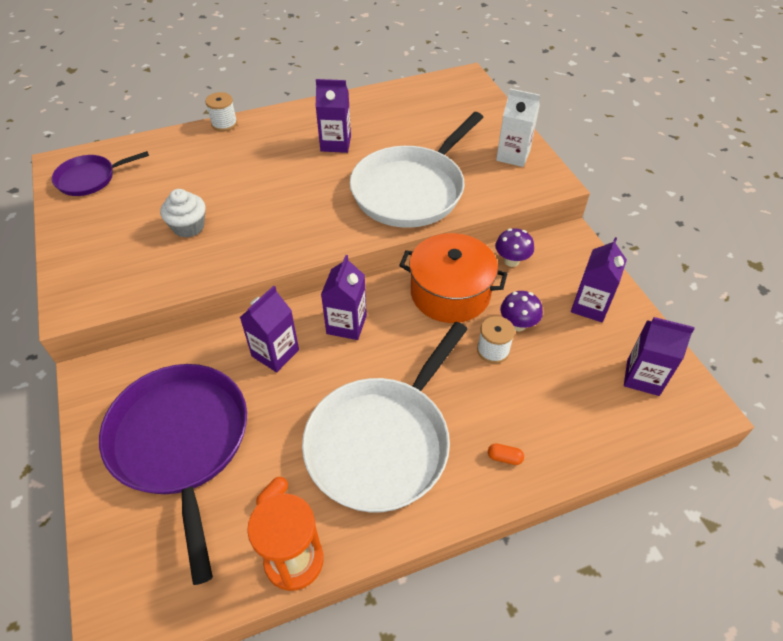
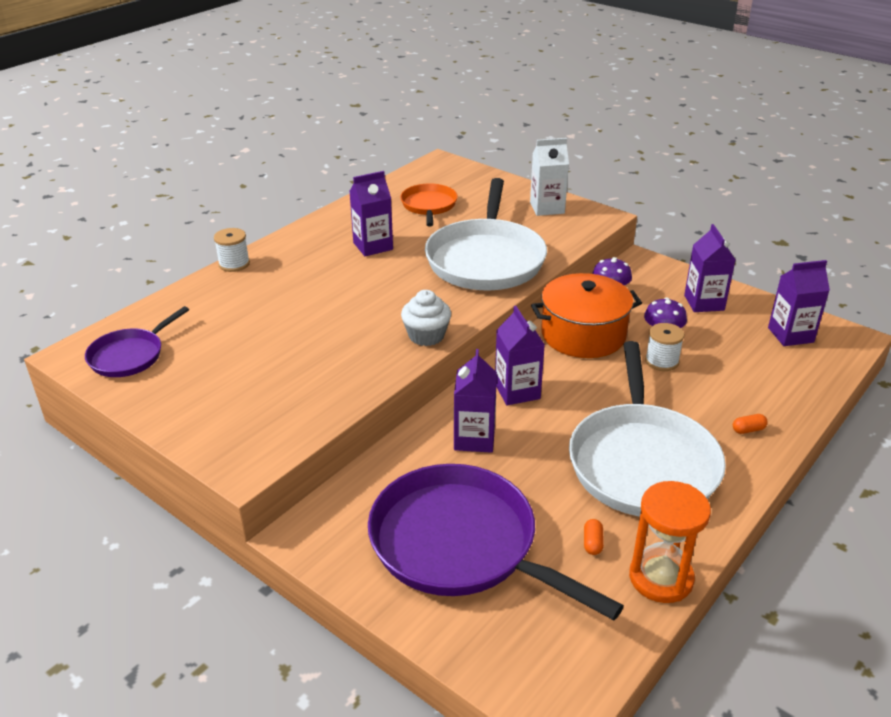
camera: 30 degrees left, 15 degrees down
(188, 227) = (297, 358): white cupcake -> white cupcake (426, 336)
(415, 119) = (429, 206): none -> orange pan

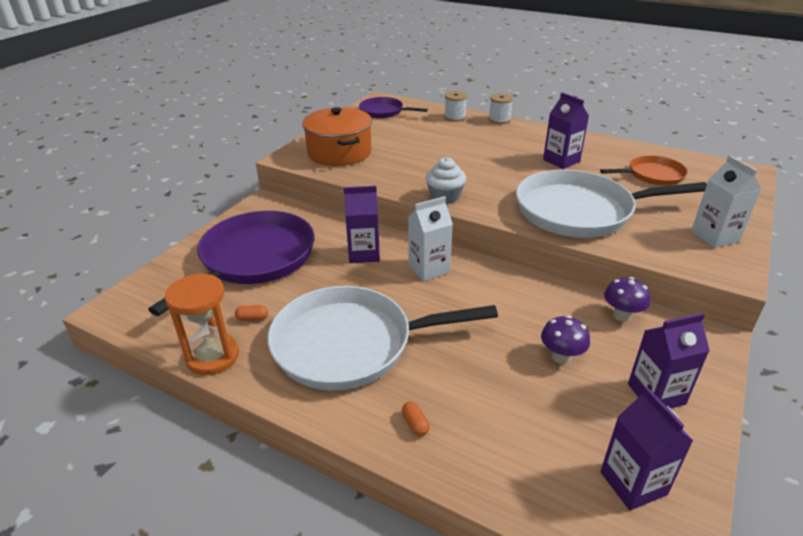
camera: 80 degrees right, 0 degrees up
(517, 391) = (429, 269): purple carton -> white carton
(583, 334) = (533, 301): orange pot -> orange pot (339, 152)
(662, 361) = (513, 356): white spool -> white spool (455, 117)

